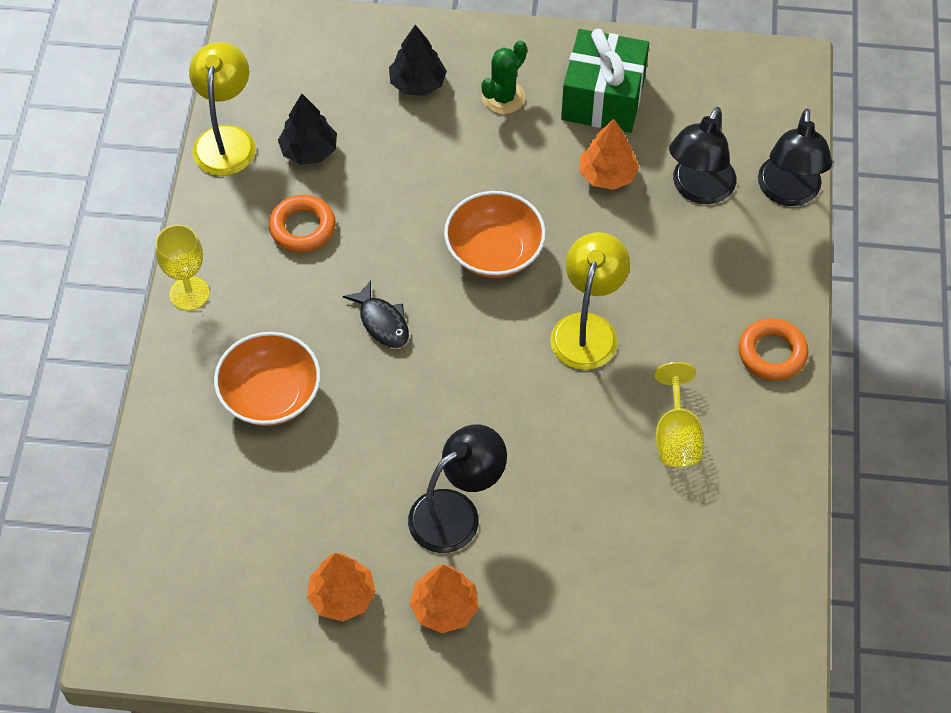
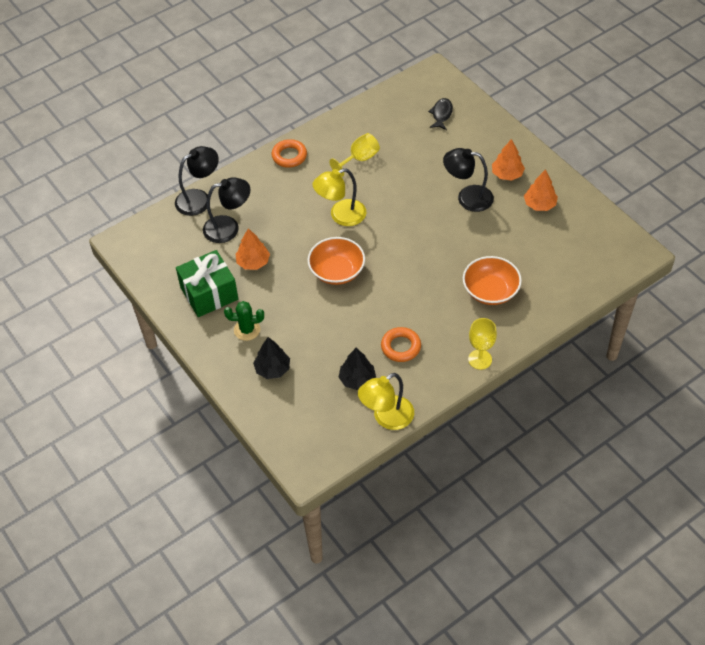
camera: 130 degrees left, 5 degrees down
(382, 322) = (414, 282): black fish -> black fish (441, 114)

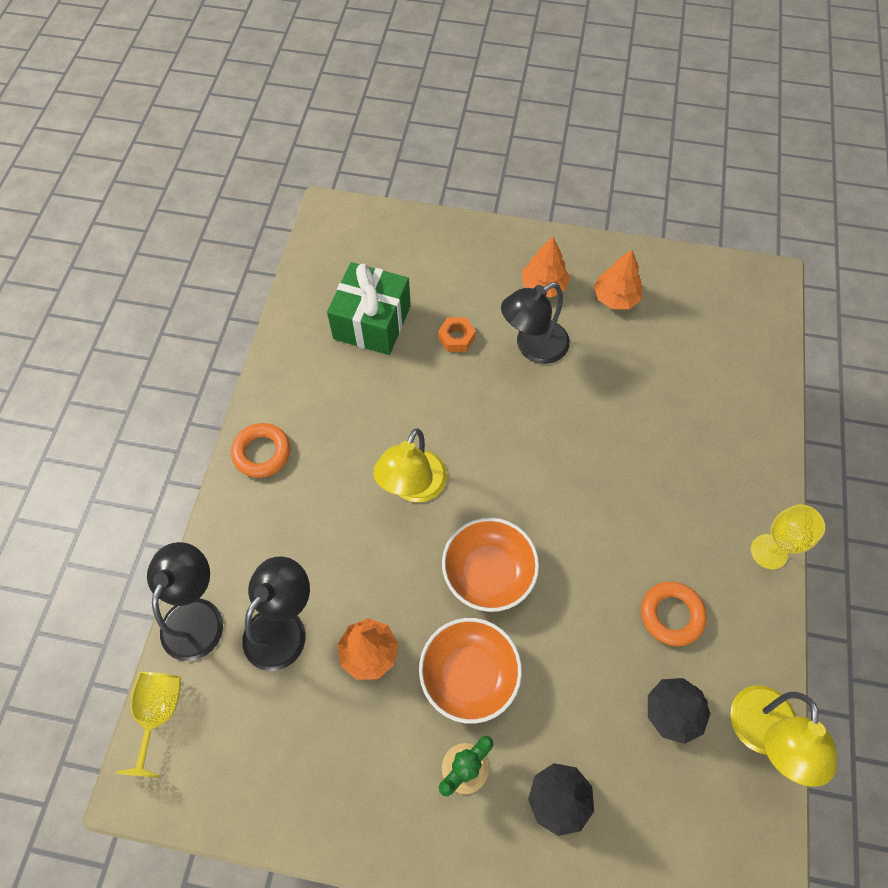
camera: 45 degrees left, 10 degrees up
(209, 293) = (356, 757): green gift -> green gift (372, 322)
(359, 159) = (357, 391): yellow goblet -> yellow goblet (159, 713)
(433, 168) = (456, 338): none -> orange nut
(441, 114) = (394, 261): black fish -> none
(490, 291) = (683, 449): orange bowl -> orange bowl (469, 674)

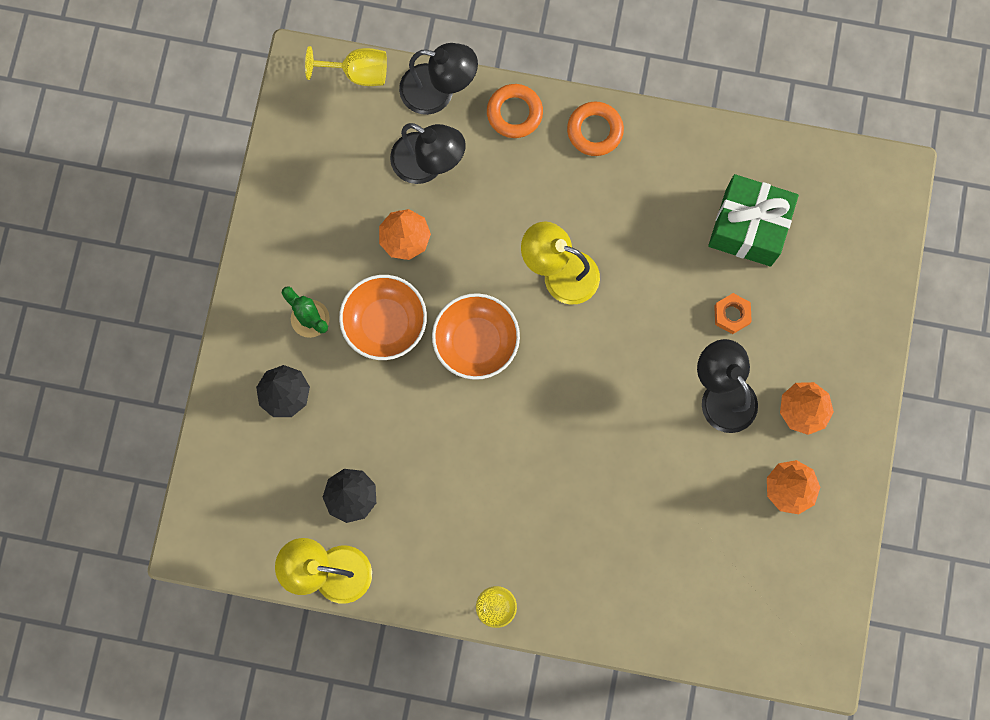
camera: 90 degrees right, 15 degrees up
(671, 615) = (435, 506): orange ring -> orange ring (514, 113)

